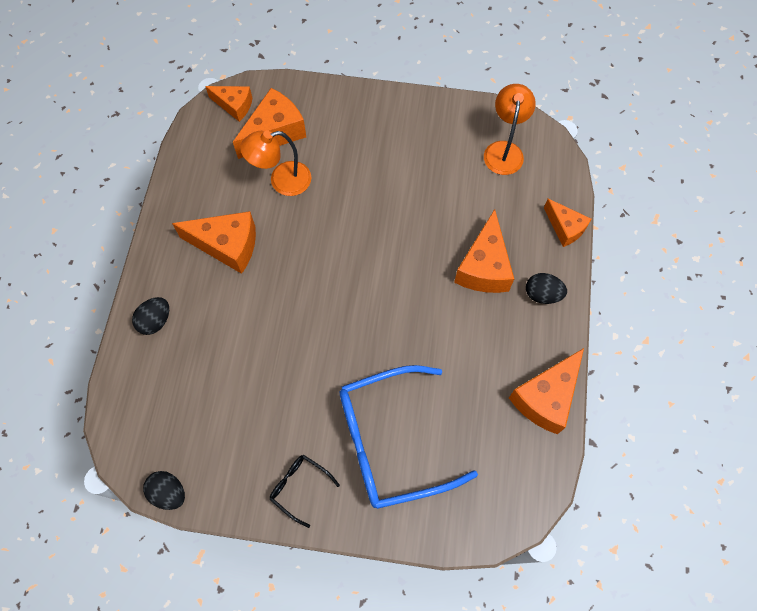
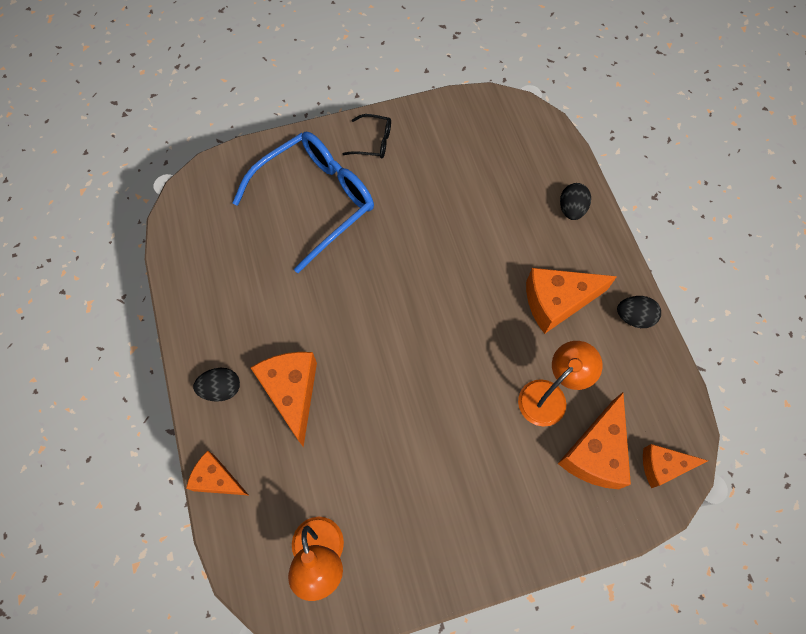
camera: 155 degrees right, 0 degrees up
(169, 493) = (470, 100): black egg -> black egg (634, 317)
(546, 398) = (190, 290): orange cheese -> none

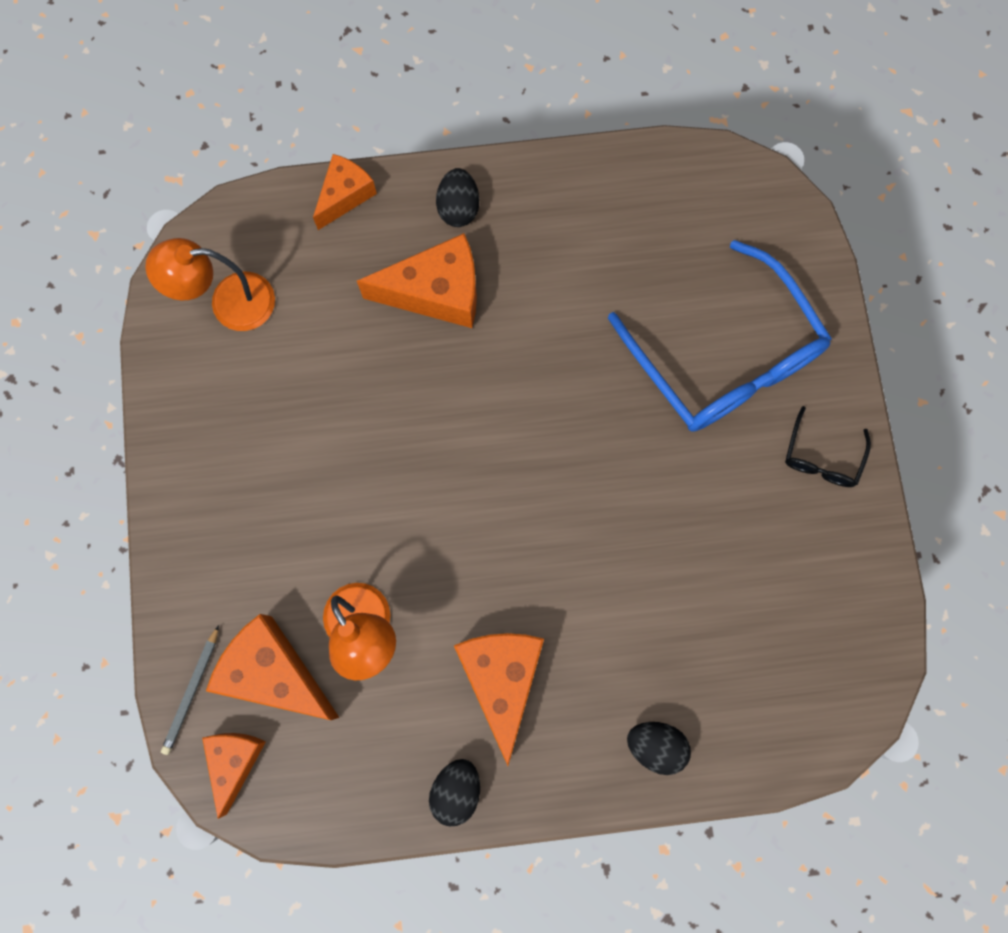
camera: 100 degrees right, 10 degrees up
(626, 510) = (192, 691): none -> grey pencil

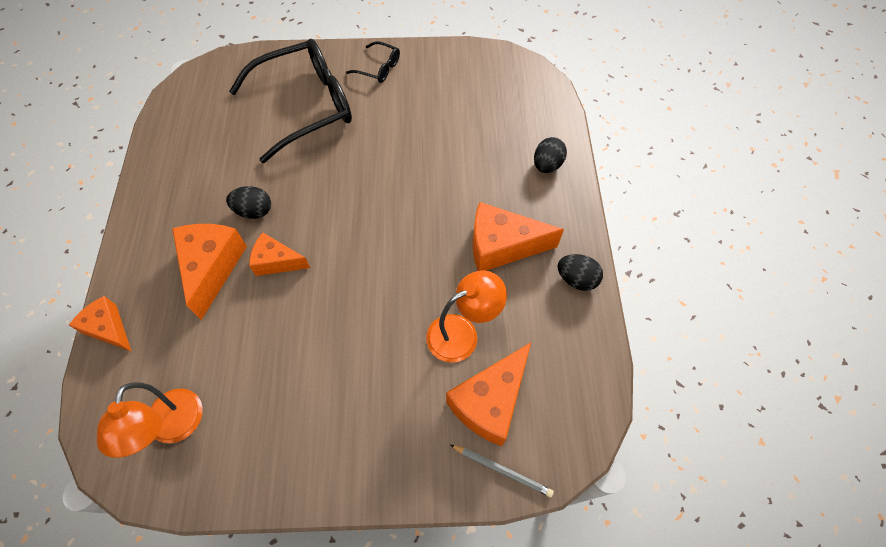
camera: 85 degrees left, 15 degrees down
(235, 761) = (558, 436): orange cheese -> orange cheese (277, 262)
(458, 208) = (149, 248): black egg -> black egg (254, 211)
(725, 357) = (306, 106): blue glasses -> black glasses

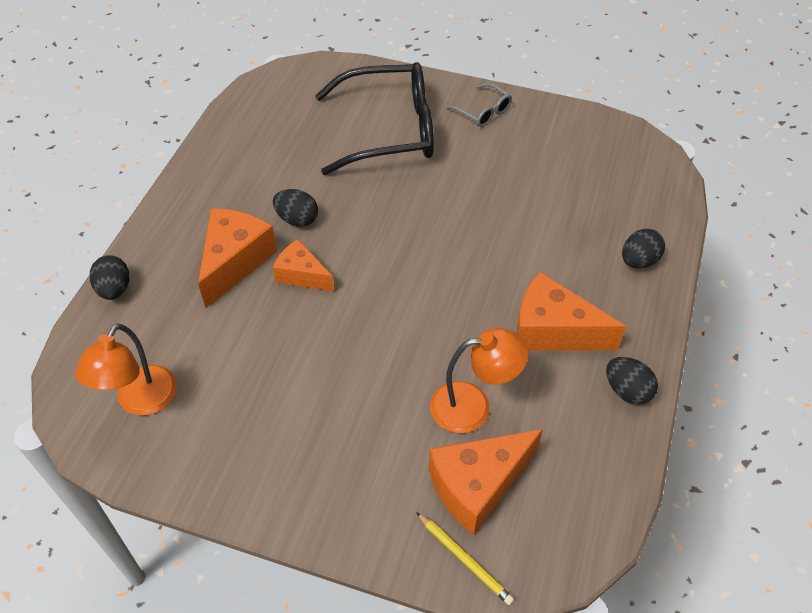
camera: 20 degrees right, 10 degrees down
(109, 329) = (114, 289): orange cheese -> black egg
(379, 68) = (483, 112): black glasses -> grey glasses
(502, 470) = (465, 559): grey pencil -> yellow pencil

